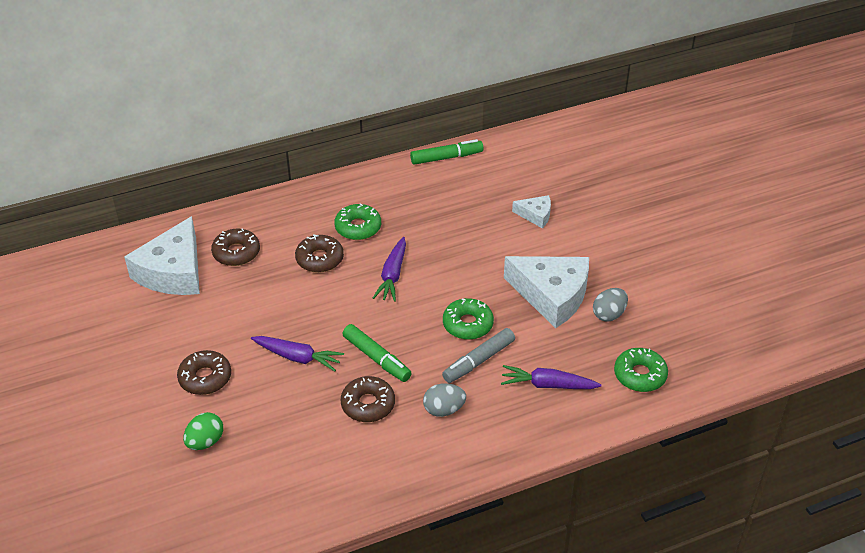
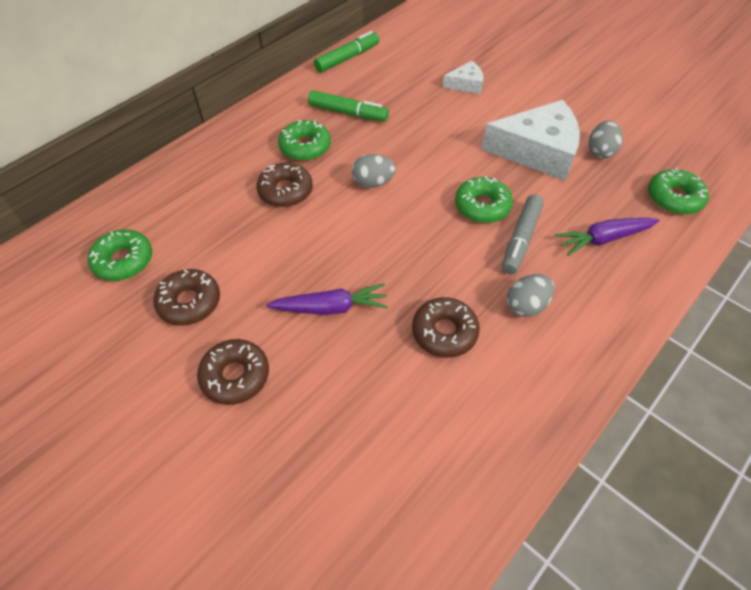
camera: 25 degrees left, 10 degrees up
(173, 272) = (123, 261): white cheese -> green donut
(205, 442) = (284, 462): green egg -> none
(236, 253) = (188, 214): brown donut -> brown donut (189, 302)
(376, 358) = (417, 276): green marker -> green marker (348, 113)
(392, 275) = (373, 183): purple carrot -> grey egg

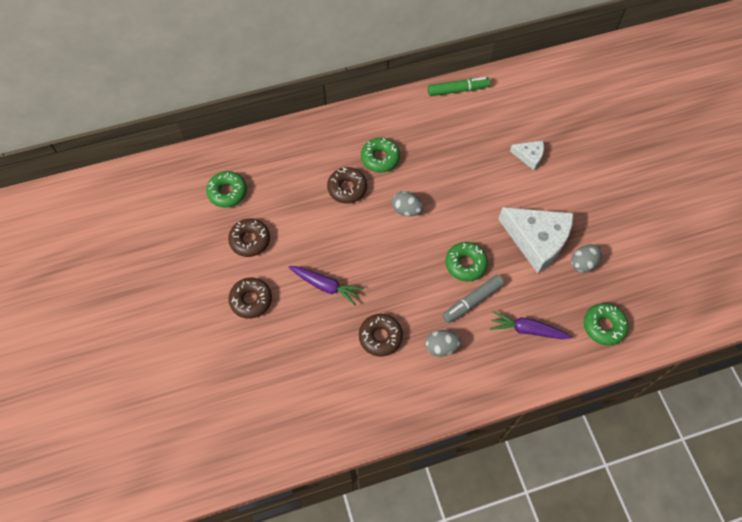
camera: 30 degrees right, 10 degrees up
(348, 113) = (426, 142): green marker -> none

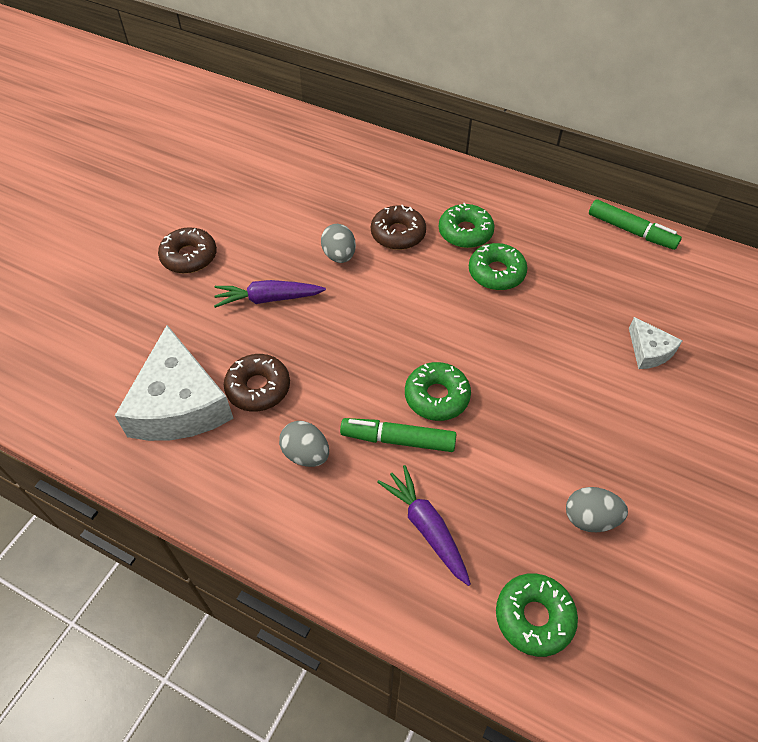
camera: 45 degrees right, 10 degrees down
(227, 192) = (285, 161): green donut -> green donut (496, 273)
(250, 240) = (253, 210): brown donut -> none
(326, 286) = (268, 299): purple carrot -> purple carrot turned 105 degrees clockwise
(406, 210) = (435, 296): grey egg -> grey egg (339, 256)
(472, 301) = (398, 439): grey marker -> green marker
(537, 240) = (555, 443): white cheese -> white cheese (179, 404)

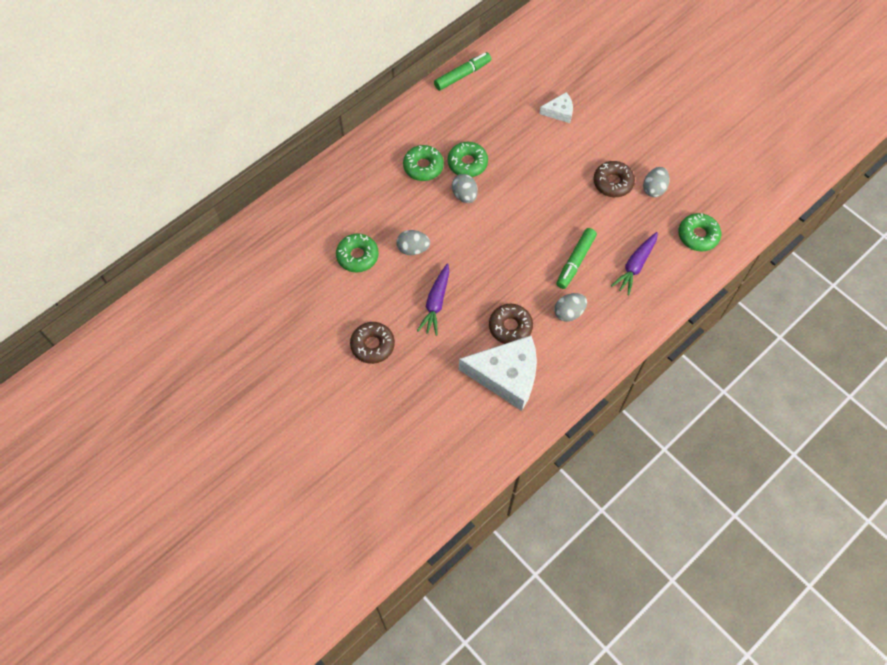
camera: 70 degrees left, 10 degrees up
(398, 234) = (407, 207): brown donut -> brown donut (613, 182)
(426, 527) = (635, 266): purple carrot -> purple carrot turned 45 degrees counterclockwise
(436, 396) = (552, 231): green donut -> green donut (357, 256)
(444, 283) = (464, 195): none -> grey egg

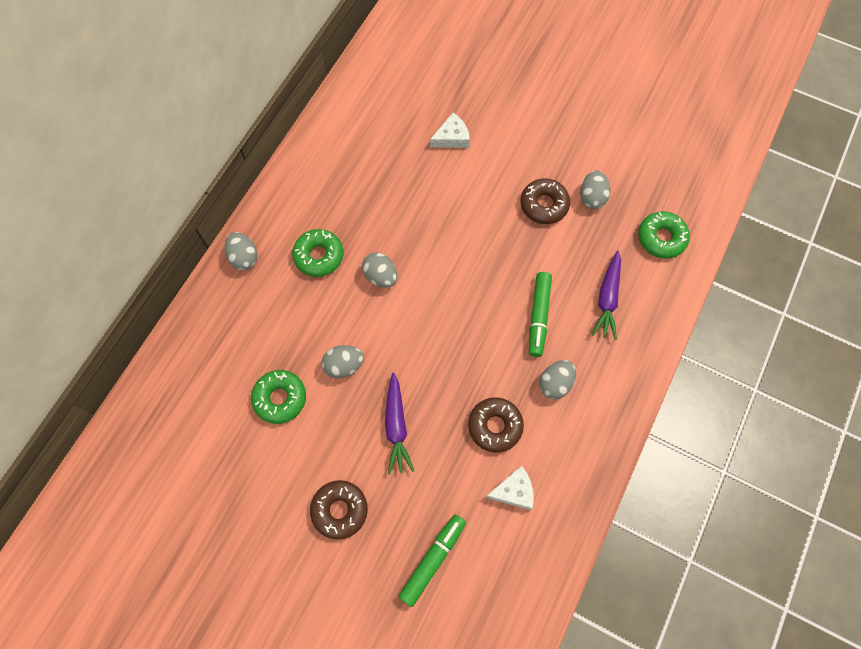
camera: 20 degrees left, 5 degrees up
(367, 151) = (244, 257): none -> grey egg
(462, 75) = (324, 127): green marker -> green marker (433, 560)
(467, 163) = (369, 235): green donut -> none
(506, 375) = (514, 491): white cheese -> white cheese, size x0.48

